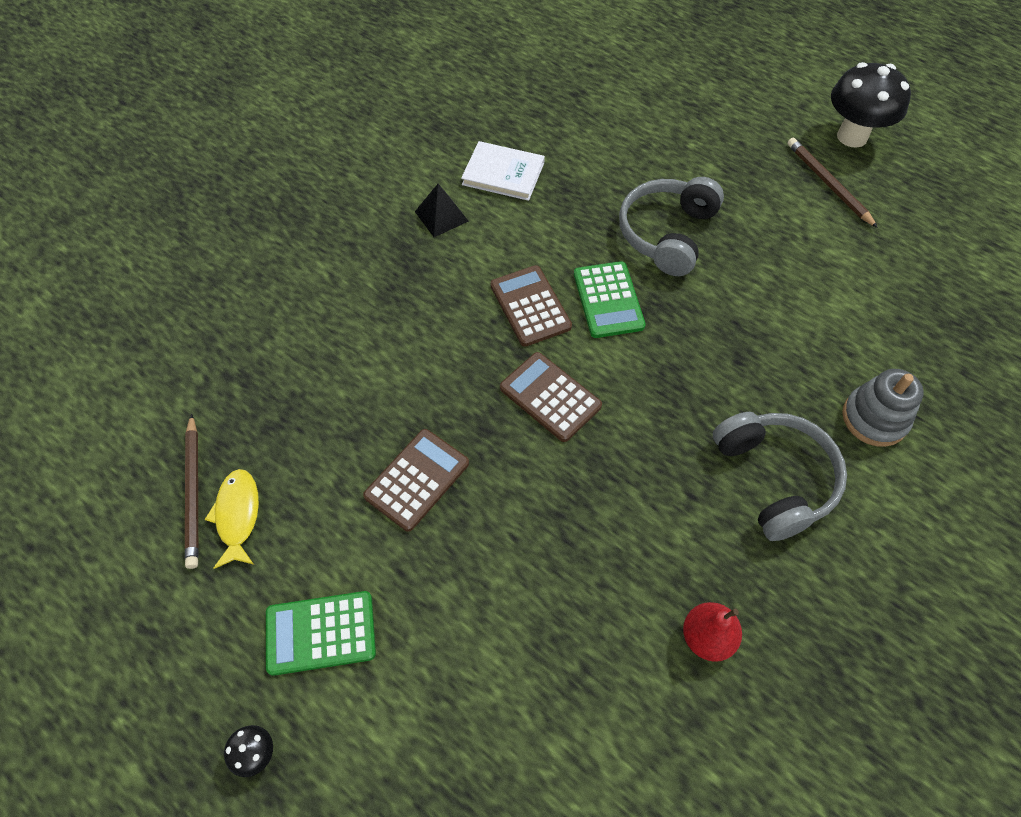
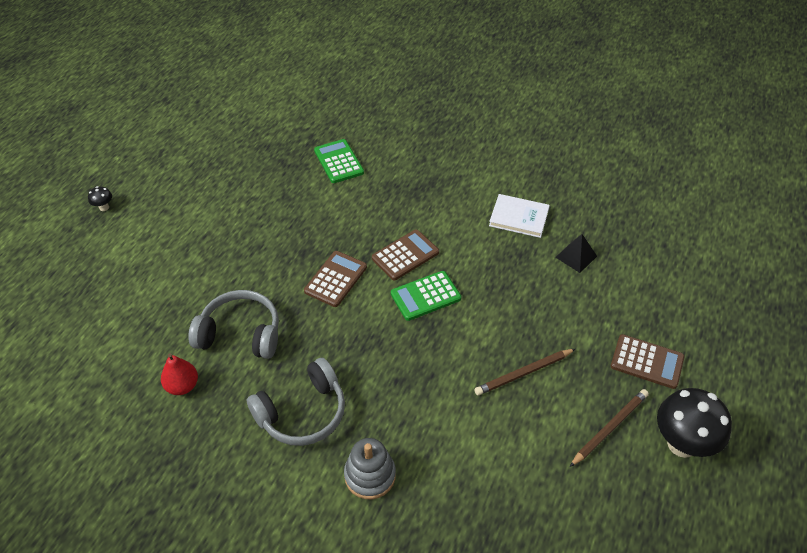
camera: 75 degrees right, 10 degrees down
(194, 492) = (237, 145): brown pencil -> brown pencil (524, 373)
(238, 516) = (226, 165): yellow fish -> none
(321, 633) = (166, 214): green calculator -> green calculator (338, 162)
(417, 479) = (262, 229): brown calculator -> brown calculator (647, 362)
(441, 216) = (465, 195): black pyramid -> black pyramid (576, 256)
(503, 174) = (519, 217): white book -> white book turned 75 degrees counterclockwise
(667, 234) = (502, 321): grey headphones -> grey headphones (240, 334)

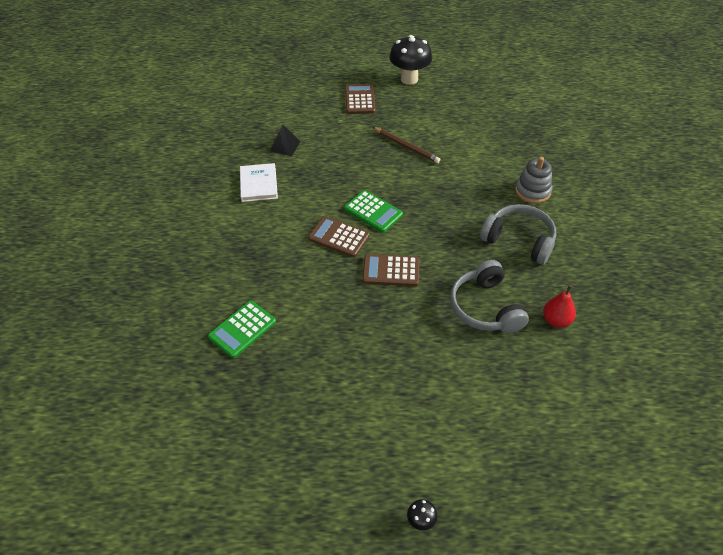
camera: 115 degrees left, 0 degrees up
(609, 428) = (419, 105): brown pencil -> none

